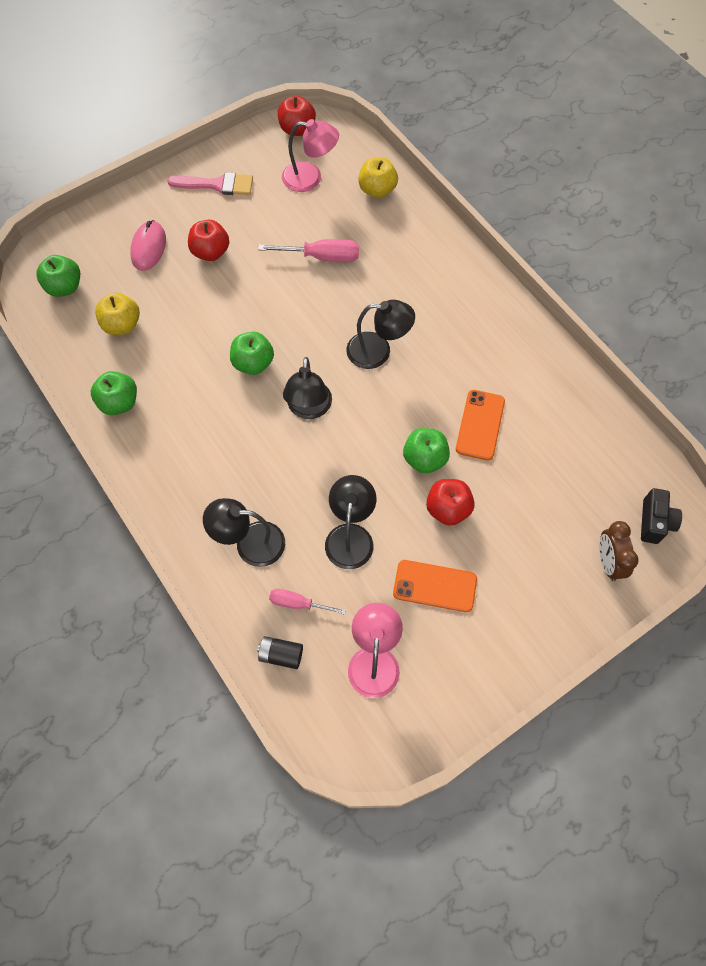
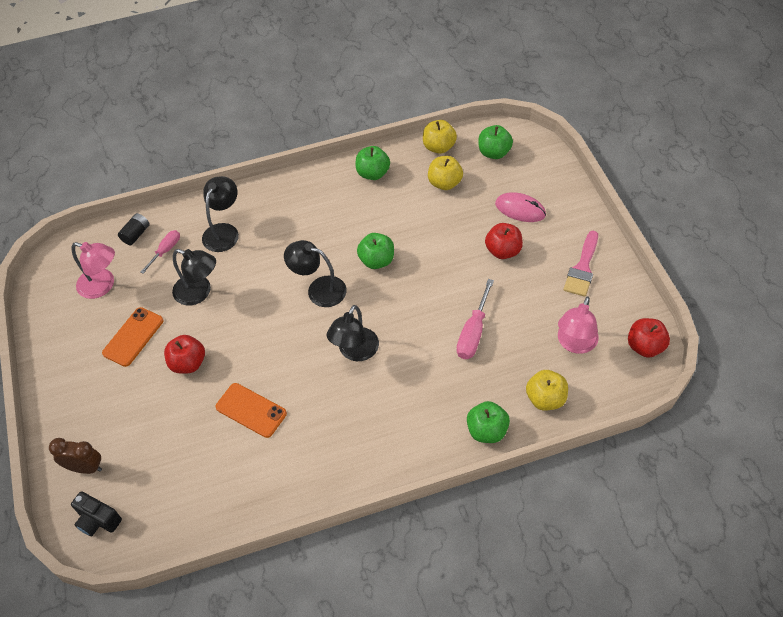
camera: 110 degrees right, 10 degrees down
(63, 344) = (439, 147): none -> yellow apple
(425, 459) = (238, 359): green apple -> green apple (487, 431)

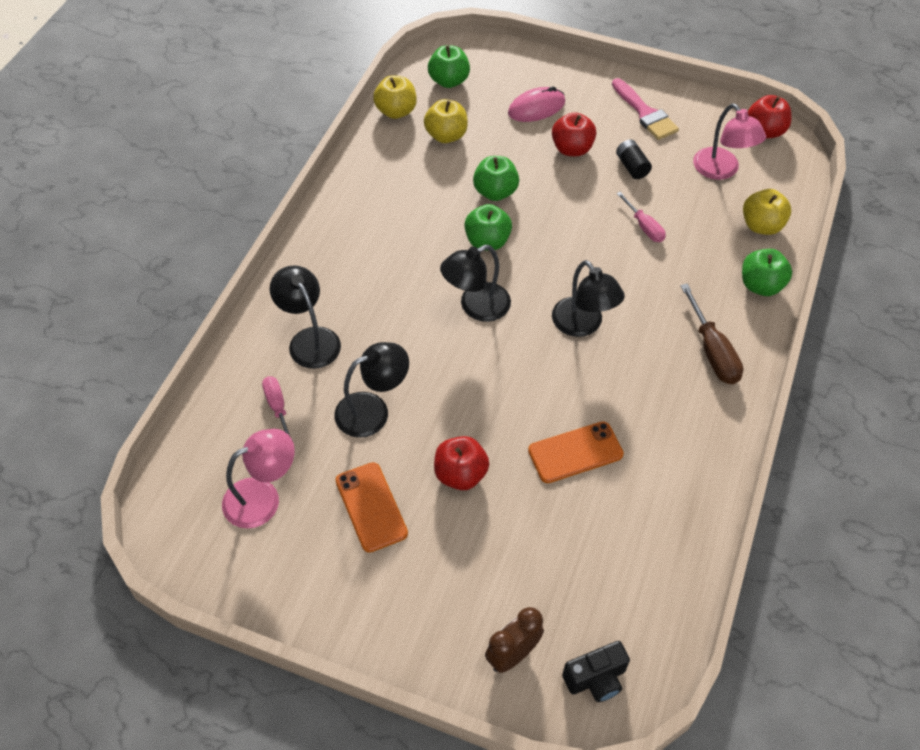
camera: 55 degrees left, 0 degrees up
(136, 234) = (220, 422): black battery -> black battery (632, 167)
(373, 173) = (372, 177): green apple -> green apple (495, 192)
(399, 436) = (712, 351): none -> brown screwdriver
(473, 332) = (644, 226): pink screwdriver -> pink screwdriver, size x0.64

